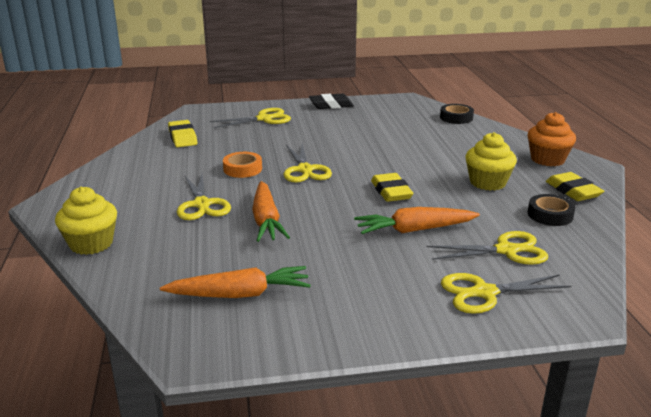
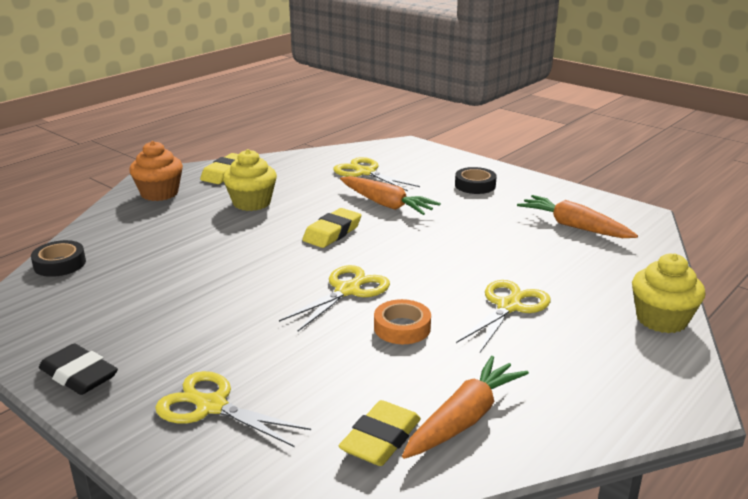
camera: 130 degrees left, 0 degrees up
(266, 220) = (475, 262): orange carrot -> orange carrot (464, 419)
(484, 293) = (429, 167): yellow scissors -> none
(550, 215) = (285, 172): black tape -> black tape (475, 185)

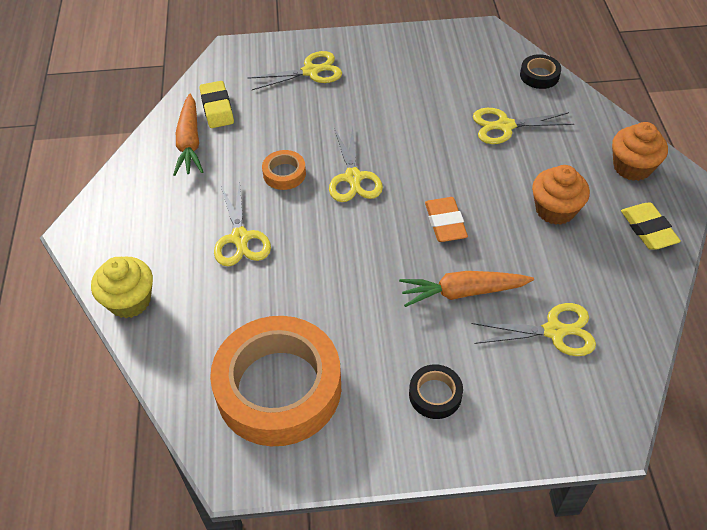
camera: 135 degrees right, 25 degrees up
(79, 375) = (391, 43): black eraser -> none
(168, 252) = (505, 126): none -> yellow scissors
(252, 203) = (555, 210): yellow cupcake -> orange cupcake
(332, 233) = (445, 223): yellow eraser -> orange eraser
(574, 226) = (278, 387): orange carrot -> orange tape

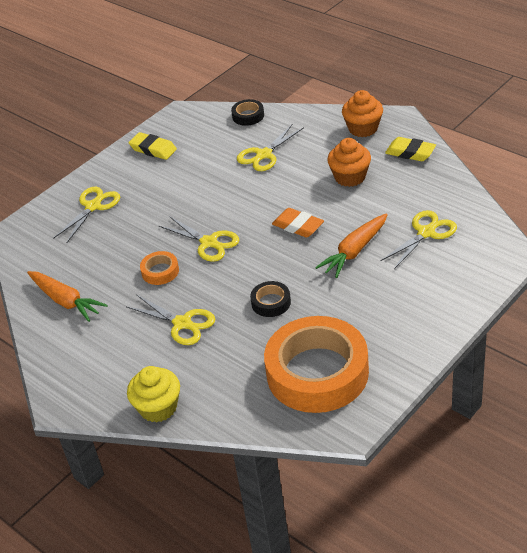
camera: 40 degrees left, 10 degrees down
(217, 108) = (55, 269): yellow eraser -> yellow eraser (153, 149)
(435, 394) = (406, 307): black tape -> black tape (271, 302)

